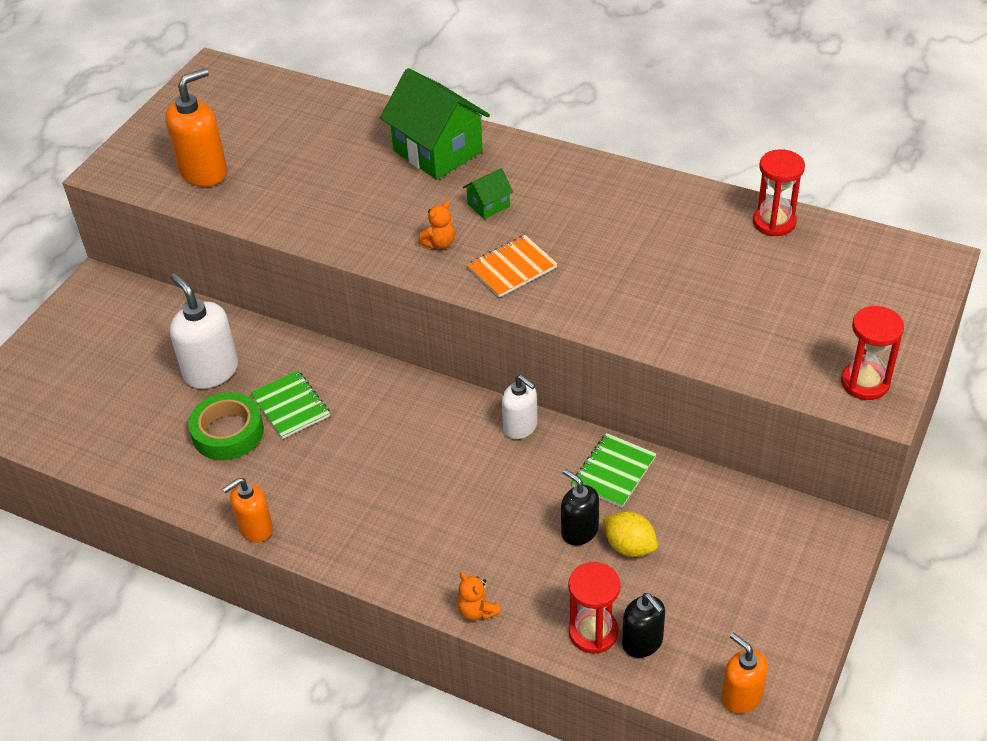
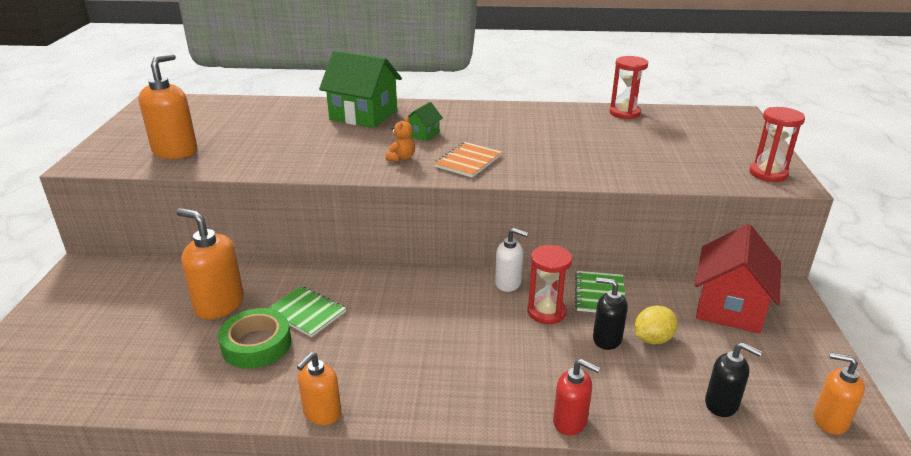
camera: 25 degrees left, 15 degrees down
(211, 371) = (219, 305): white soap dispenser -> orange soap dispenser
(477, 611) = (570, 421): orange teddy bear -> red soap dispenser
(593, 632) = (677, 408): red hourglass -> red hourglass (546, 312)
(629, 547) = (653, 339): yellow lemon -> yellow lemon turned 45 degrees counterclockwise
(752, 533) = (729, 307): none -> red house

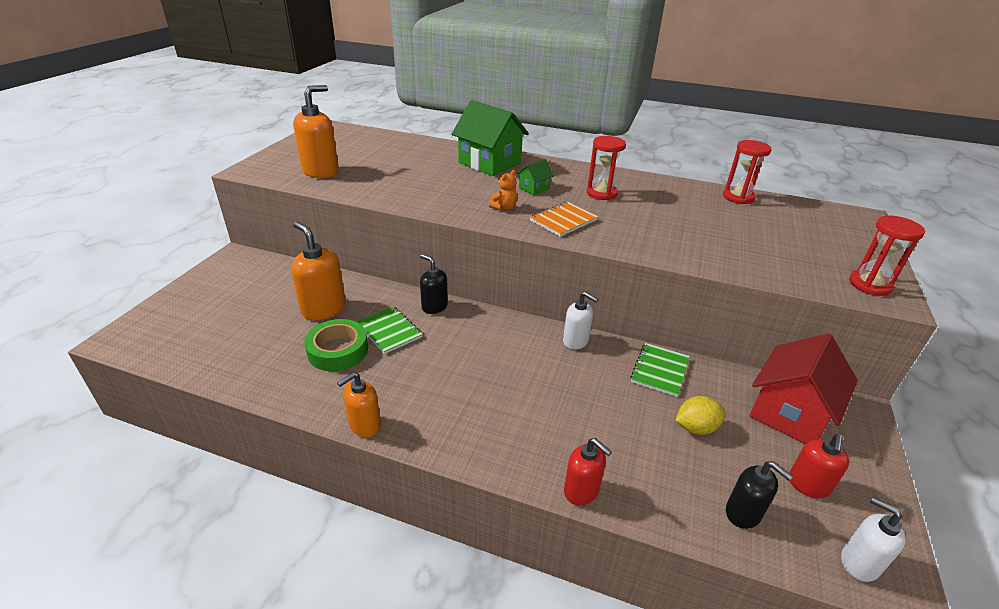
camera: 15 degrees right, 5 degrees up
(546, 312) = (601, 377): red hourglass -> red hourglass (601, 193)
(606, 339) = (649, 416): black soap dispenser -> black soap dispenser (434, 306)
(767, 366) = (808, 485): none -> red soap dispenser
(830, 420) = (859, 562): orange soap dispenser -> white soap dispenser

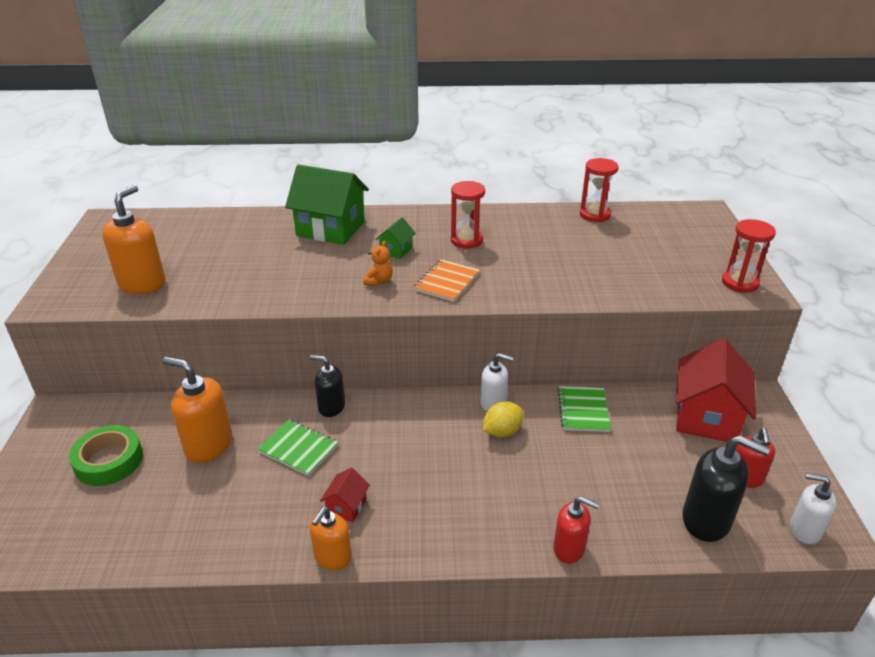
camera: 20 degrees left, 0 degrees up
(338, 350) = (254, 487): green tape -> green tape (109, 461)
(400, 387) = (346, 506): none -> red house
(696, 427) = (637, 456): yellow lemon -> yellow lemon (502, 432)
(743, 513) = (706, 520): black soap dispenser -> black soap dispenser, size x1.57

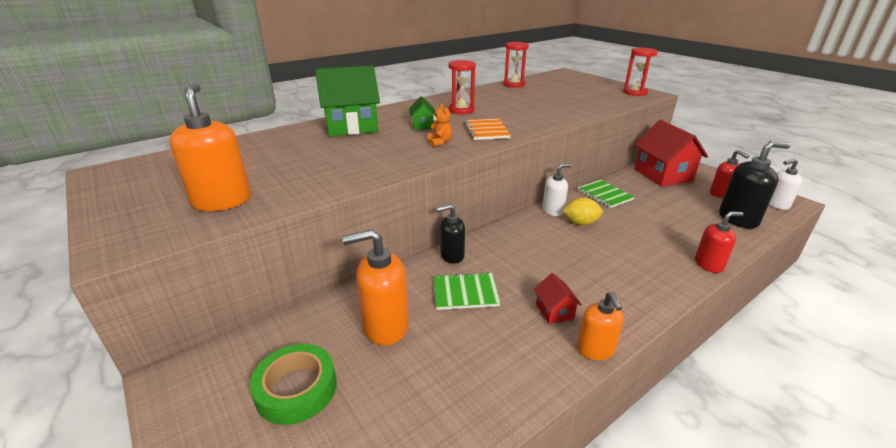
camera: 35 degrees left, 5 degrees down
(502, 432) = (580, 223): yellow lemon -> yellow lemon turned 75 degrees clockwise

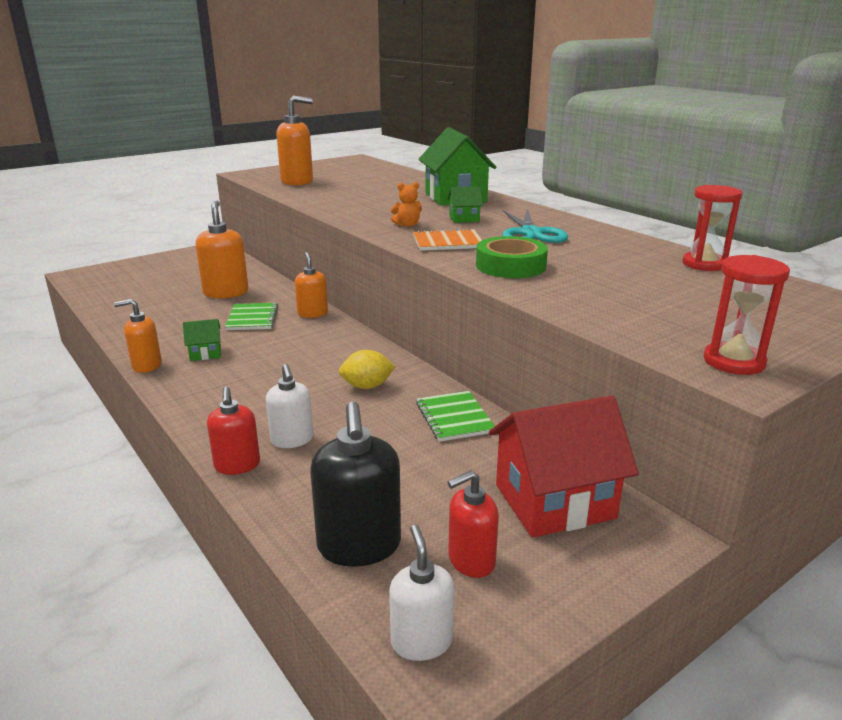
camera: 90 degrees right, 5 degrees down
(296, 389) = (183, 274): green tape -> green tape (510, 266)
(452, 256) = (312, 313): black soap dispenser -> orange soap dispenser
(461, 110) = (531, 233): red hourglass -> turquoise scissors
(553, 210) = (402, 371): white soap dispenser -> white soap dispenser (292, 440)
(554, 311) = (205, 353): red house -> green house
(580, 223) = (367, 386): yellow lemon -> yellow lemon turned 75 degrees clockwise
(604, 195) = (454, 418): green notebook -> green notebook turned 75 degrees counterclockwise

